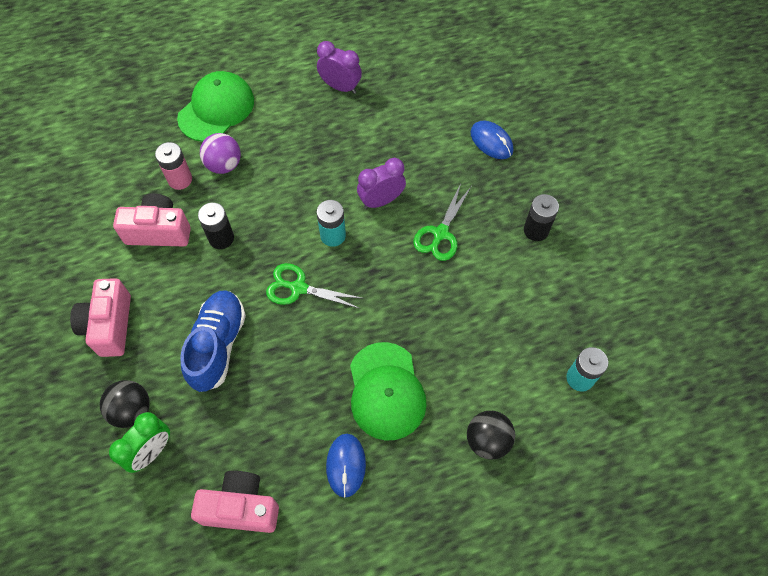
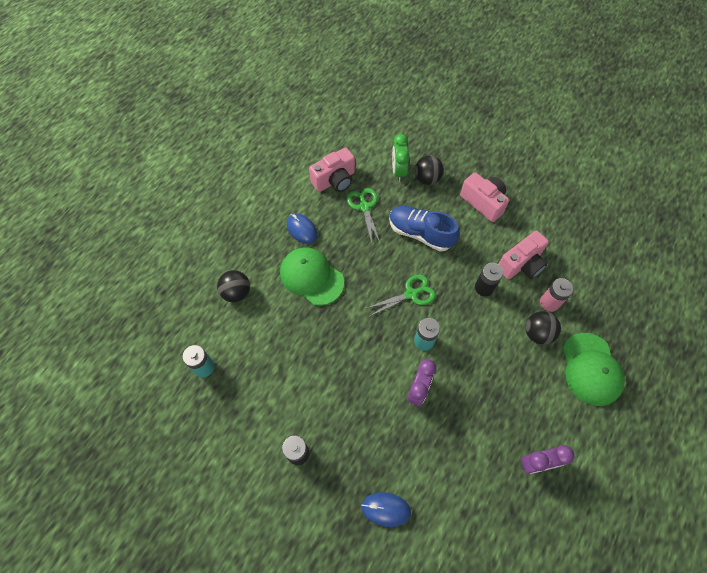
camera: 140 degrees right, 0 degrees up
(218, 345) = (420, 233): blue shoe -> blue shoe turned 150 degrees clockwise
(224, 165) = (537, 333): purple ball -> black ball
(440, 233) = (359, 397): green scissors -> green scissors (364, 207)

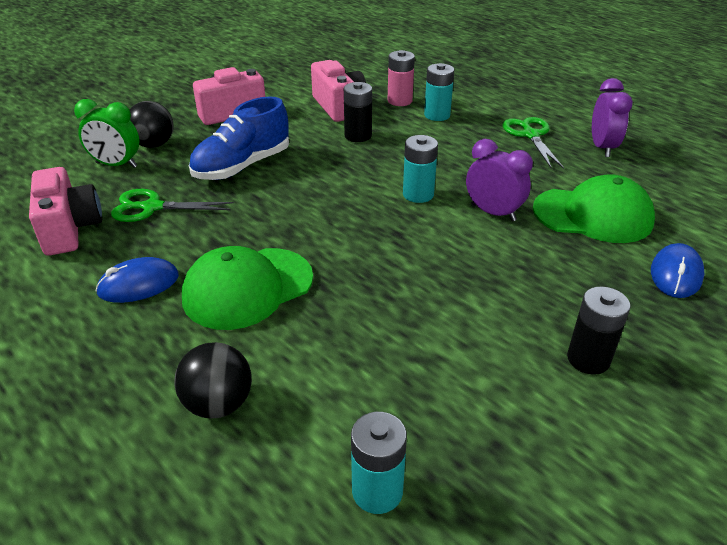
camera: 75 degrees left, 25 degrees down
(411, 294) = (338, 192): green scissors -> green scissors (530, 135)
(537, 333) = (437, 115): black ball -> turquoise battery
(591, 369) = (491, 95): green cap -> green cap (593, 215)

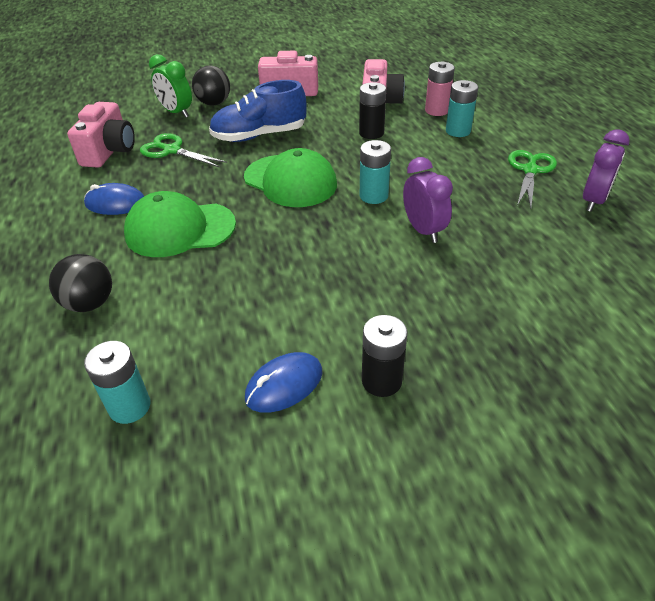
camera: 30 degrees right, 5 degrees up
(593, 215) = (516, 261): green cap -> green cap (290, 181)
(676, 274) = (544, 341): blue mouse -> blue mouse (284, 385)

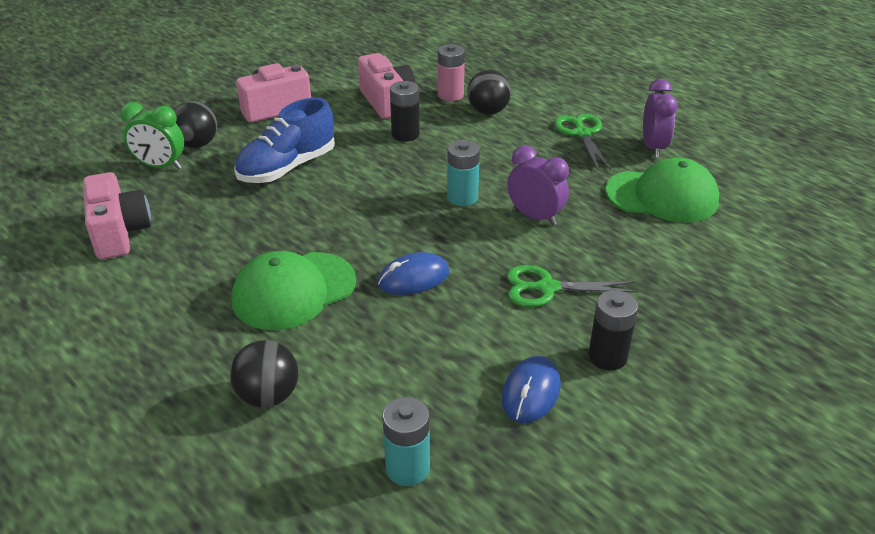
camera: 30 degrees left, 5 degrees down
(115, 203) = (190, 287): blue mouse -> blue mouse (413, 278)
(172, 150) = (199, 211): green scissors -> green scissors (547, 288)
(290, 181) = (366, 206): green cap -> green cap (662, 196)
(458, 131) = (488, 111): turquoise battery -> black ball

